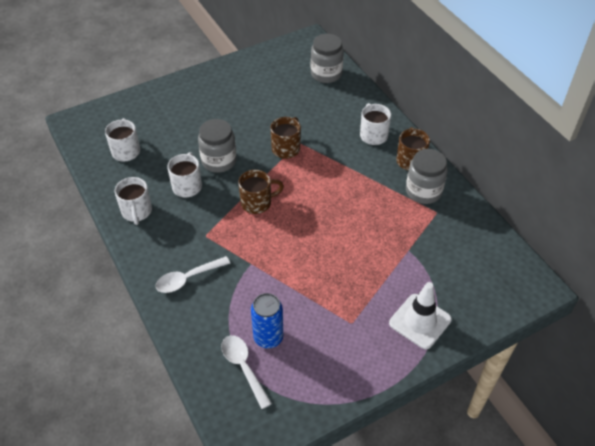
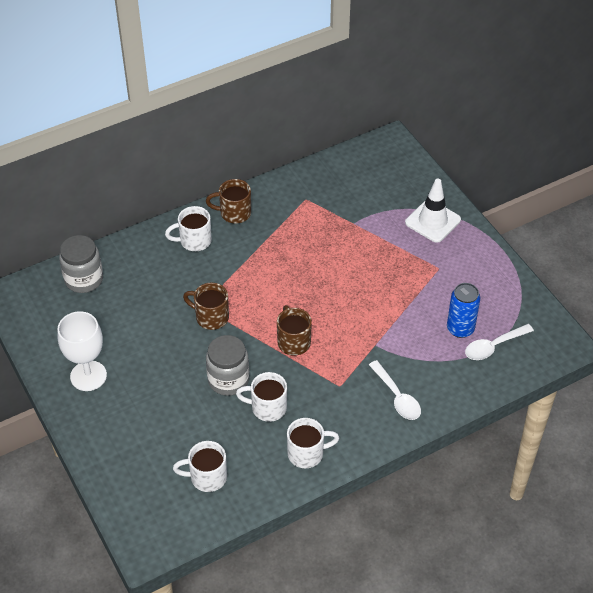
camera: 90 degrees left, 0 degrees up
(230, 83) = (88, 376): none -> white goblet
(423, 191) = (278, 206): grey jar -> none

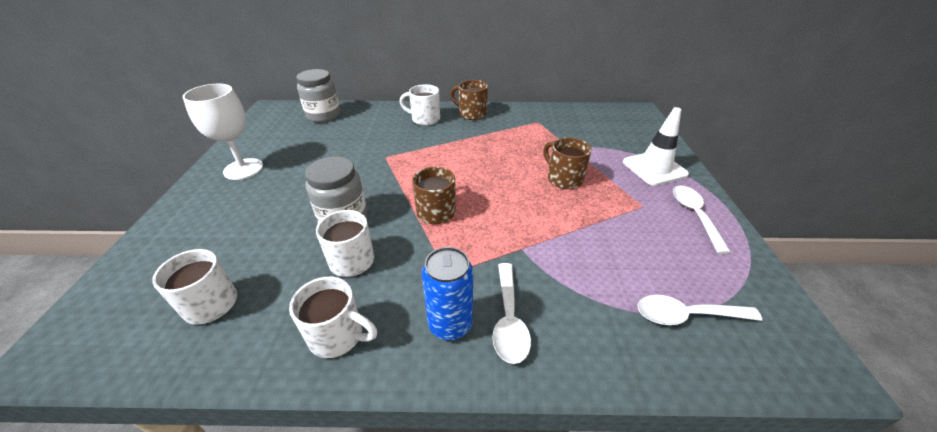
camera: 30 degrees right, 10 degrees down
(211, 317) = (383, 166): brown mug -> brown mug (563, 179)
(460, 329) = (643, 274): blue can -> blue can (450, 324)
(476, 261) = (694, 215): none -> white spoon

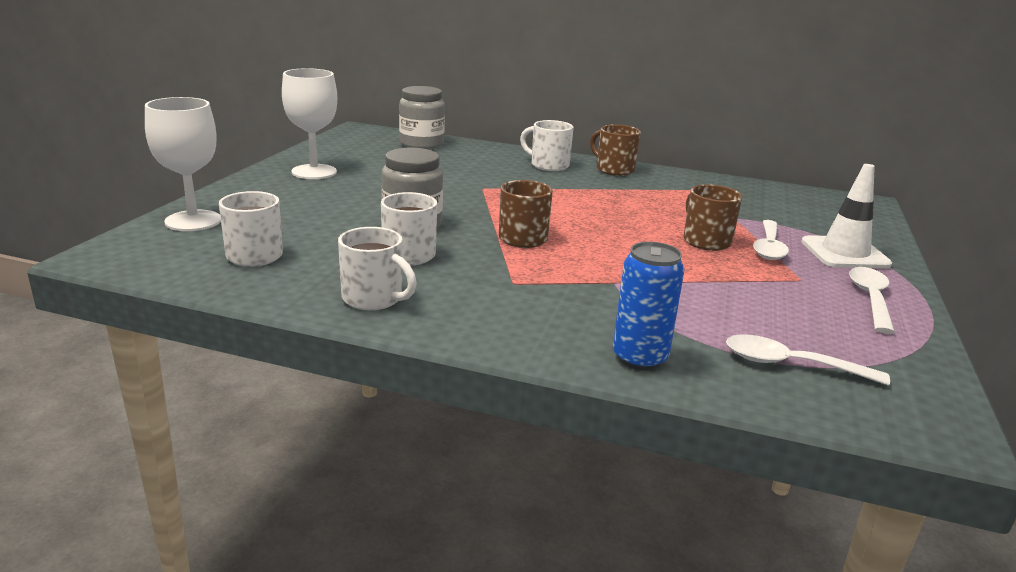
camera: 15 degrees right, 15 degrees down
(141, 267) = (193, 221): none -> white goblet
(450, 324) = (497, 315): blue can -> blue can (639, 358)
(509, 319) = (566, 325): white spoon -> white spoon (769, 247)

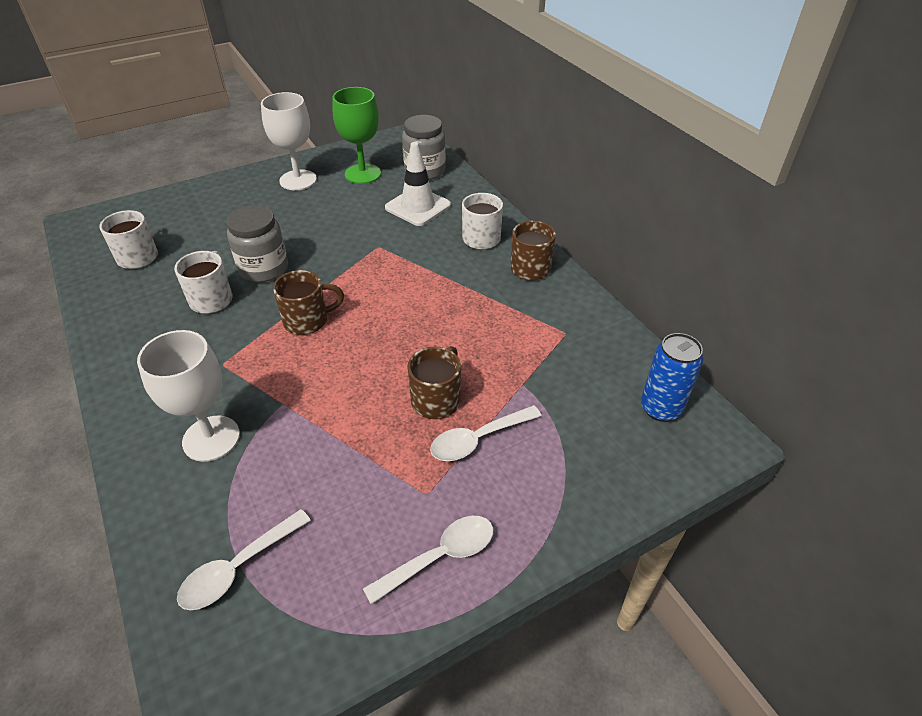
camera: 45 degrees right, 20 degrees up
(193, 221) = (160, 207): white goblet -> white goblet (211, 438)
(370, 156) = (363, 174): none -> green goblet
(374, 299) = (130, 332): white mug -> none
(639, 358) = (165, 486): blue can -> blue can (660, 408)
(791, 365) = (238, 568): white spoon -> white spoon turned 105 degrees counterclockwise
(844, 253) = (536, 491): white traffic cone -> white traffic cone (418, 207)

